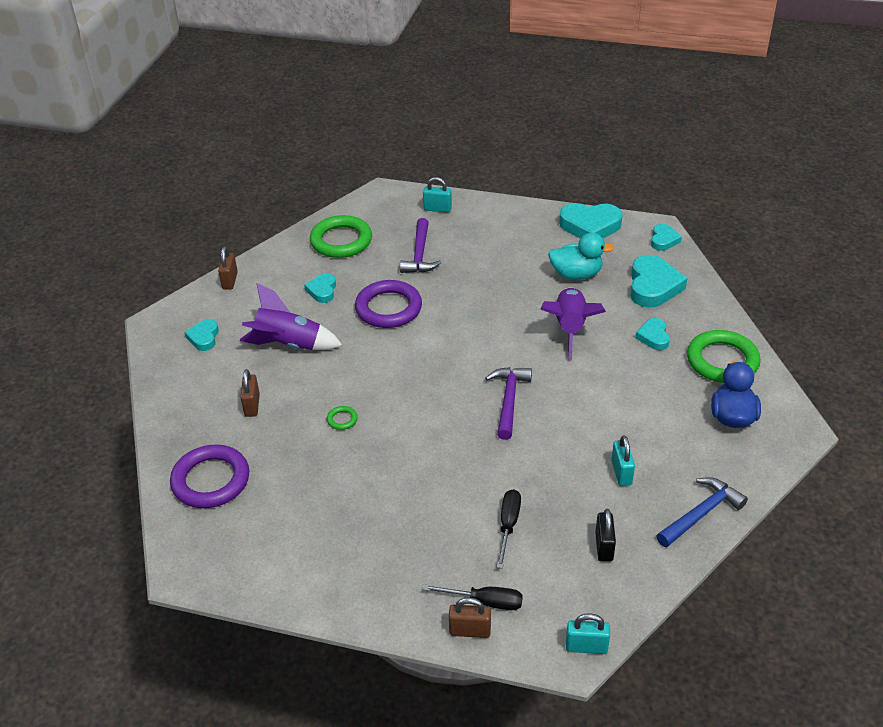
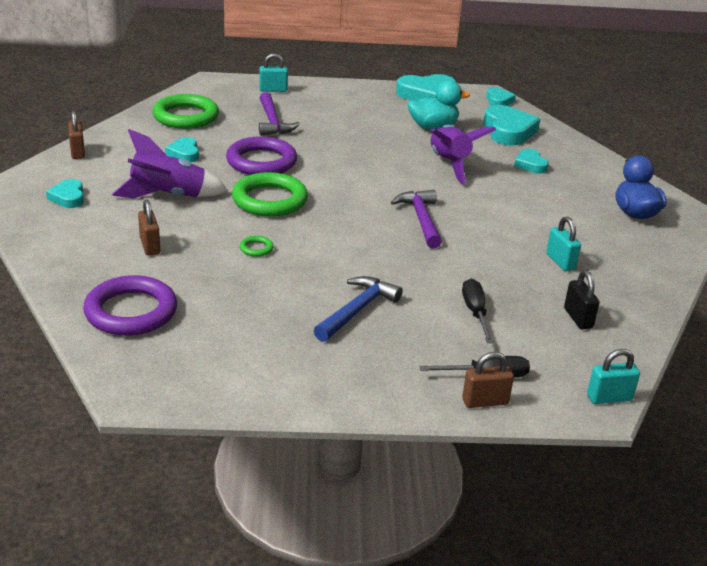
camera: 20 degrees left, 10 degrees down
(701, 514) = (651, 284): blue hammer -> blue hammer (357, 310)
(722, 361) = (601, 176): green ring -> green ring (269, 200)

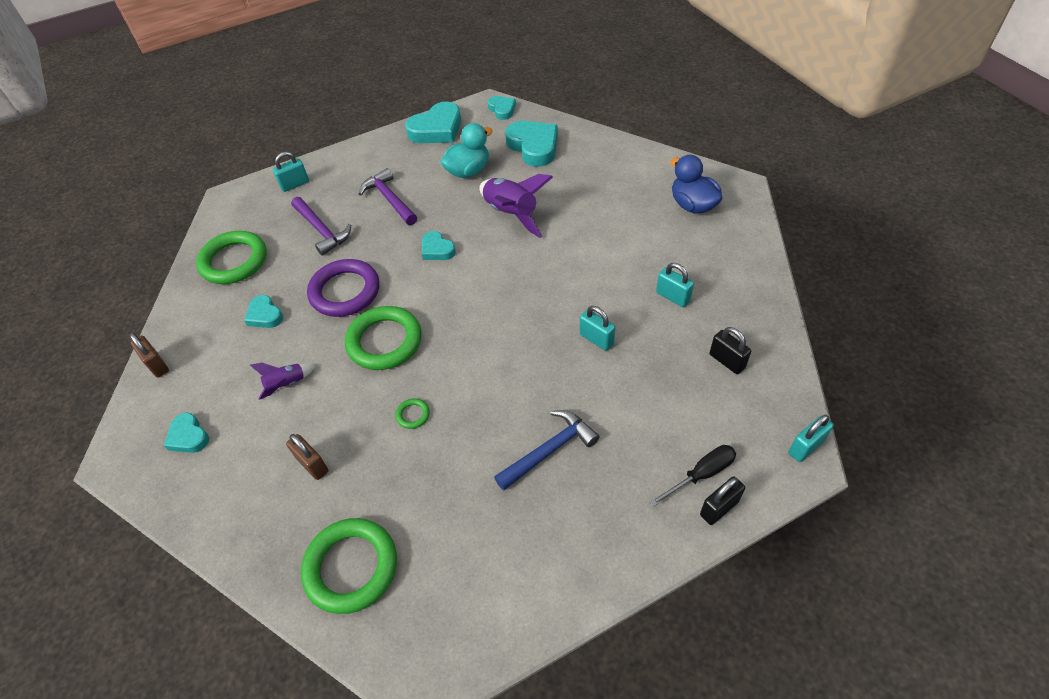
camera: 20 degrees left, 20 degrees up
(131, 311) = (351, 567): purple ring -> green ring
(168, 196) = (287, 384): purple rocket -> purple rocket, size x0.52
(357, 310) = (549, 450): blue hammer -> blue hammer turned 45 degrees clockwise
(421, 219) = (531, 300): purple hammer -> purple hammer (389, 199)
(461, 262) = (596, 339): none -> turquoise padlock
(475, 313) = (645, 399): black screwdriver -> none
(485, 401) = (719, 508): brown padlock -> black padlock
(530, 164) = (577, 183): turquoise heart -> turquoise heart (437, 249)

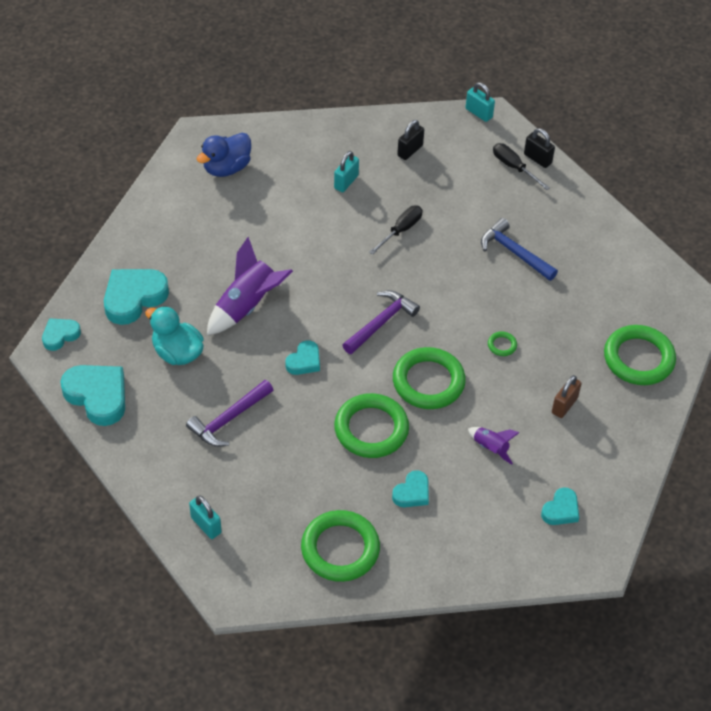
camera: 105 degrees left, 0 degrees up
(157, 365) = (490, 571): brown padlock -> none
(321, 230) = (284, 474): purple hammer -> purple hammer (381, 322)
(345, 291) = (371, 429): purple ring -> green ring
(596, 339) = (401, 230): turquoise padlock -> black screwdriver

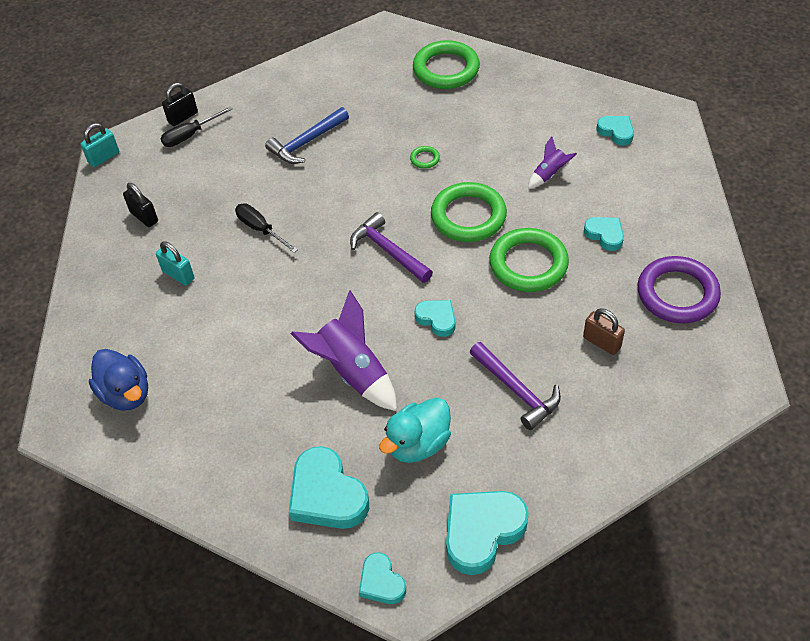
camera: 80 degrees left, 0 degrees up
(206, 525) = (661, 412): turquoise padlock -> none
(340, 549) = (677, 293): green ring -> purple ring
(564, 405) = (499, 121): brown padlock -> brown padlock (601, 342)

